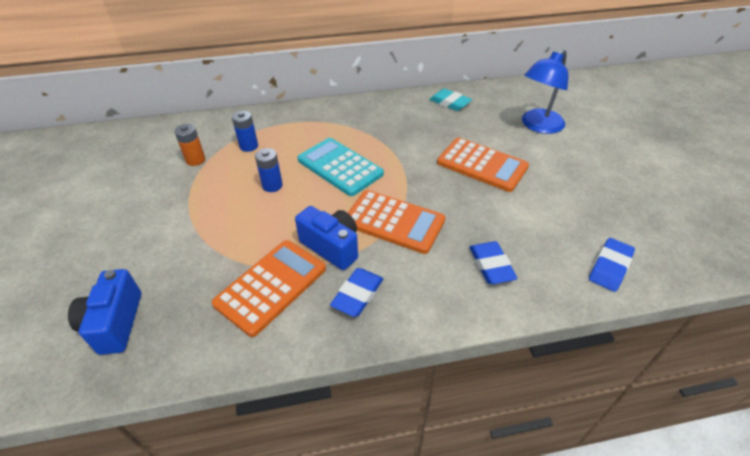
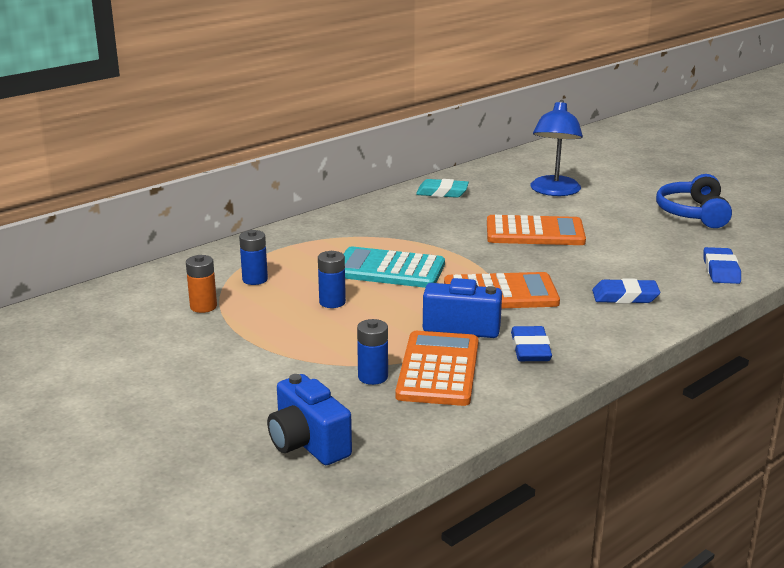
camera: 30 degrees left, 20 degrees down
(222, 273) = (373, 377): none -> blue battery
(491, 265) = (625, 296): blue eraser -> blue eraser turned 45 degrees counterclockwise
(642, 187) = (693, 213): none -> blue headphones

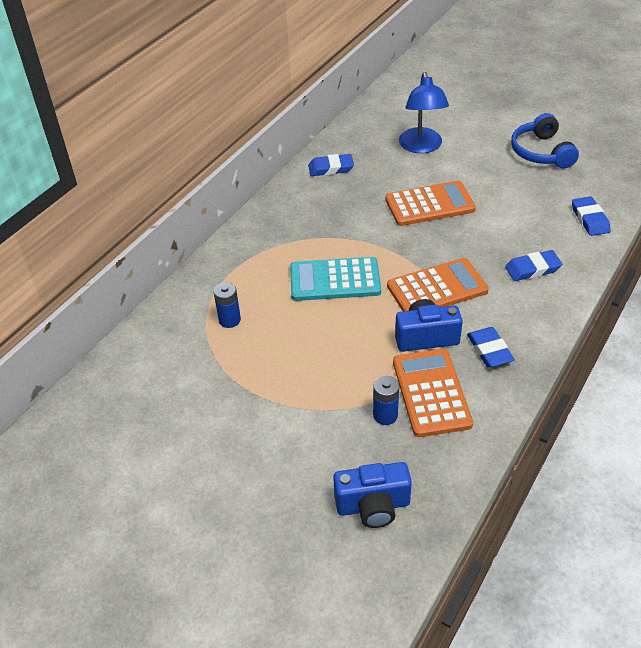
camera: 15 degrees left, 20 degrees up
(203, 307) = (204, 366): orange battery -> none
(308, 443) = (373, 506): blue camera -> blue camera turned 45 degrees counterclockwise
(332, 302) = (308, 333): blue battery -> none
(442, 193) = (331, 168): turquoise eraser -> blue eraser

